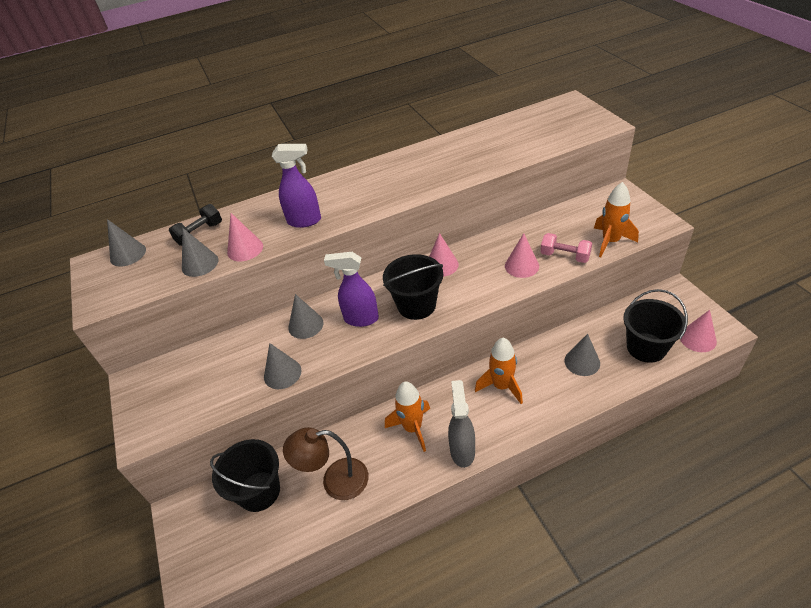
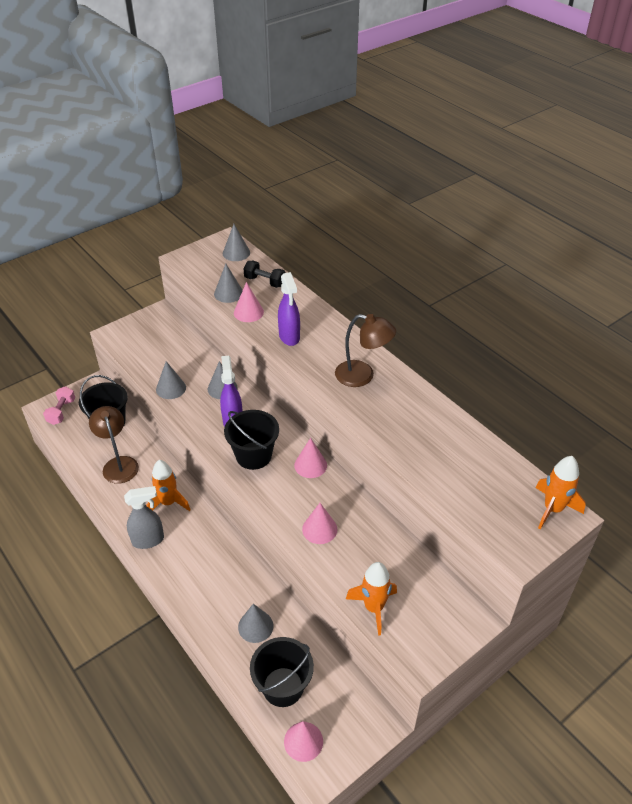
camera: 70 degrees right, 0 degrees up
(385, 179) = (362, 376): none -> brown lamp
(501, 386) = (218, 561): orange rocket -> orange rocket (553, 509)
(565, 256) = (341, 565): pink dumbbell -> pink dumbbell (61, 412)

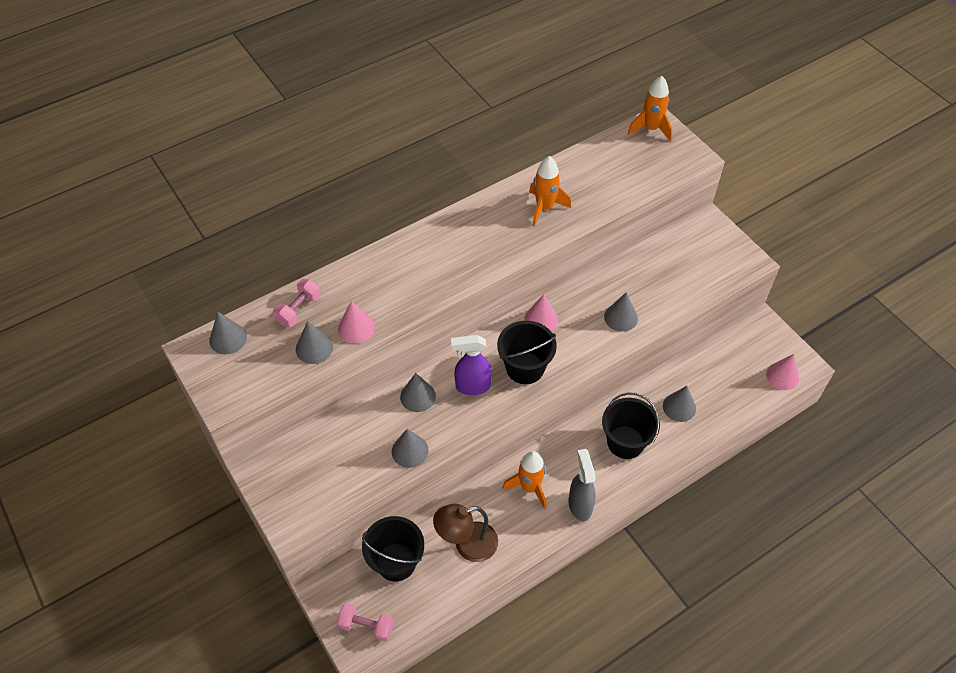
camera: 85 degrees left, 10 degrees up
(265, 281) = (298, 310): black dumbbell -> pink dumbbell
(283, 687) = (736, 388): black bucket -> black bucket (625, 442)
(289, 337) = (409, 290): purple spray bottle -> none
(319, 529) = (620, 317): pink cone -> grey cone
(362, 376) = (480, 232): brown lamp -> none
(373, 608) = (703, 286): orange rocket -> orange rocket (544, 208)

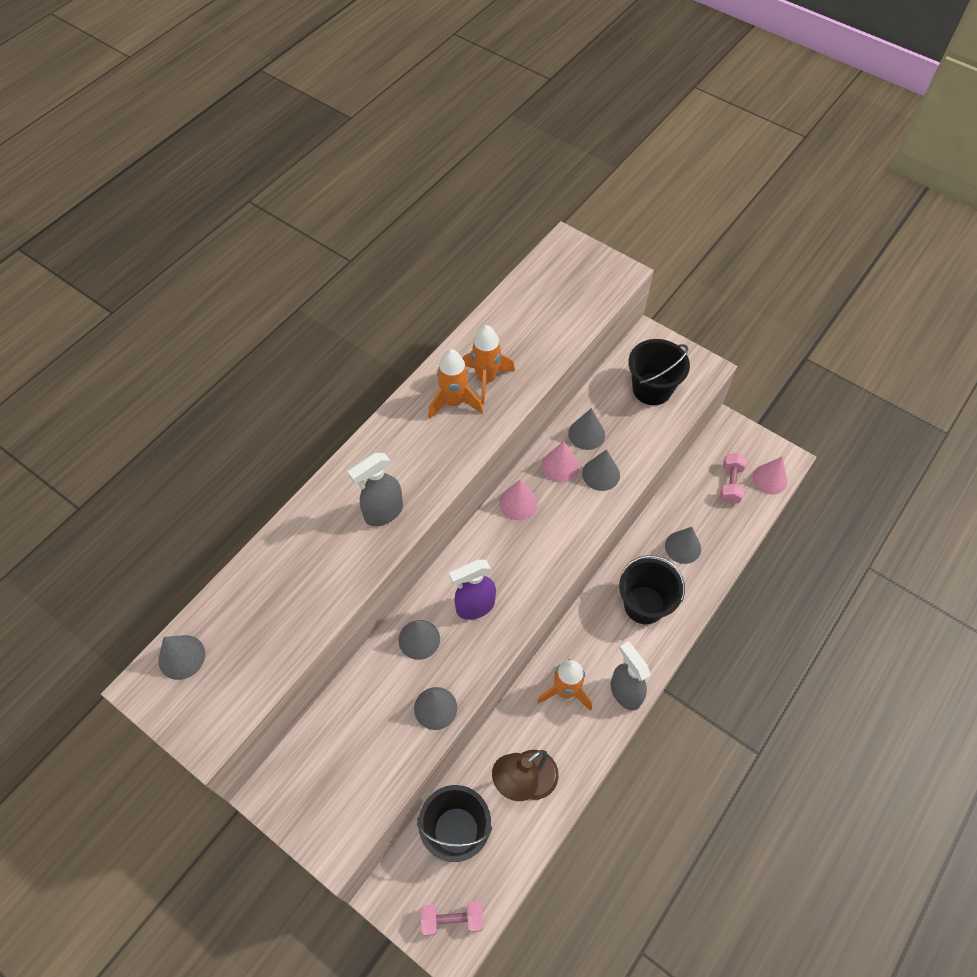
camera: 20 degrees left, 5 degrees up
(298, 310) = (254, 592): pink dumbbell -> pink dumbbell (730, 484)
(314, 348) = (291, 634): grey cone -> grey cone (586, 434)
(356, 328) = (331, 592): pink cone -> pink cone (560, 466)
(420, 283) = (383, 513): none -> grey spray bottle
(525, 368) = (523, 566): black bucket -> black bucket (652, 389)
(651, 129) = (563, 254): orange rocket -> orange rocket (454, 402)

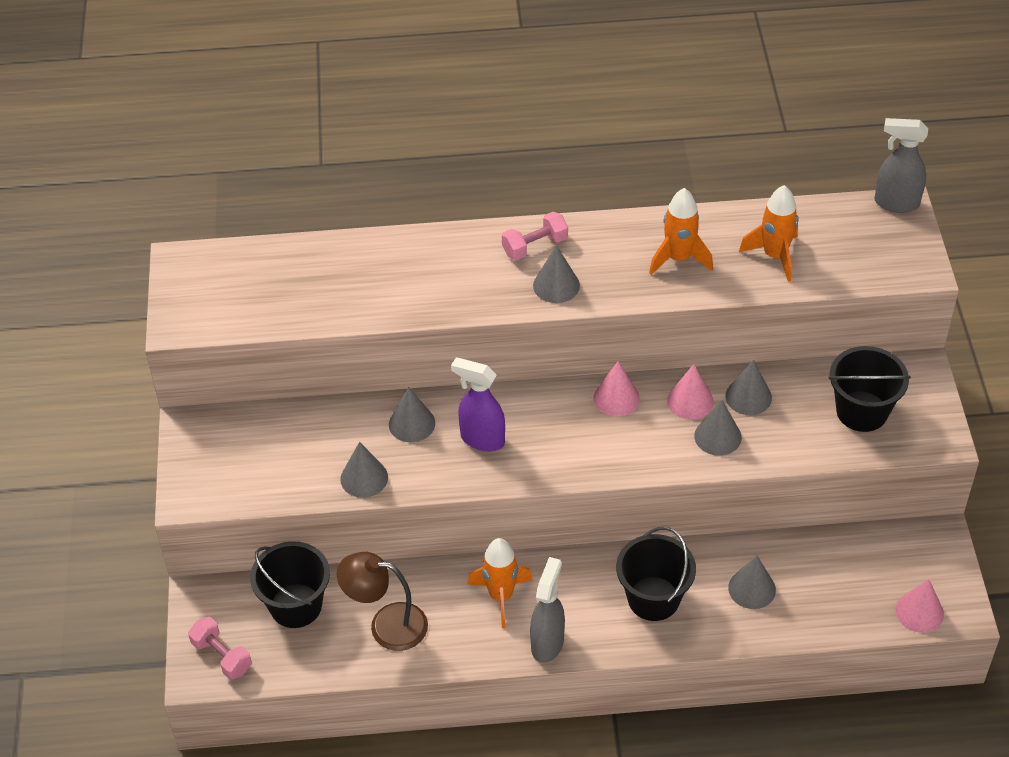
camera: 50 degrees right, 10 degrees down
(181, 657) = (223, 263): grey cone -> grey cone (556, 285)
(383, 513) = (470, 287): grey spray bottle -> grey spray bottle (896, 203)
(454, 402) = (628, 254): orange rocket -> orange rocket (774, 256)
(730, 484) = (872, 581): pink dumbbell -> pink dumbbell (535, 246)

